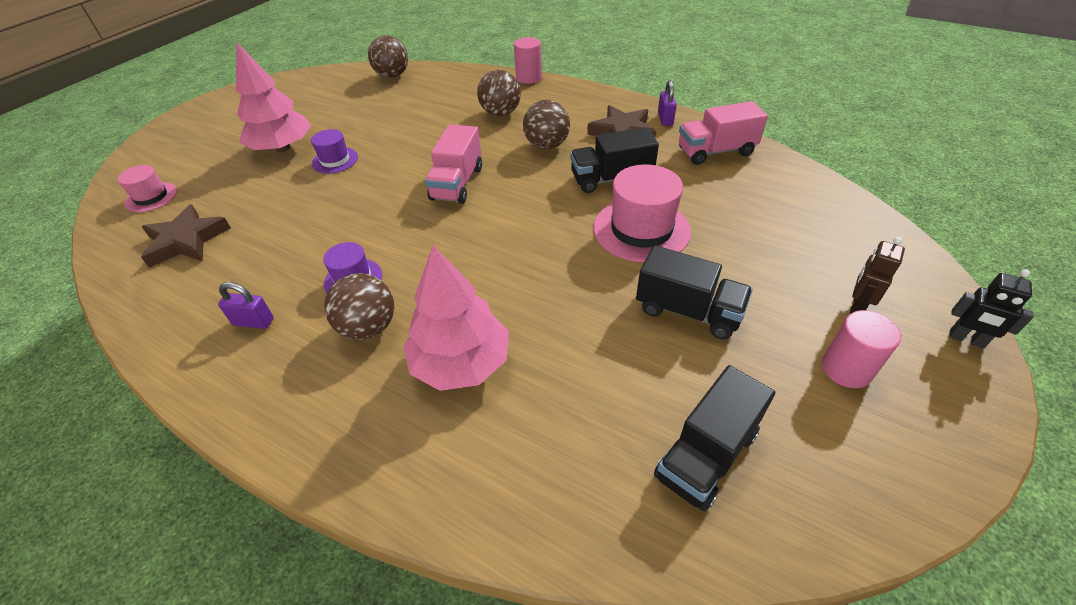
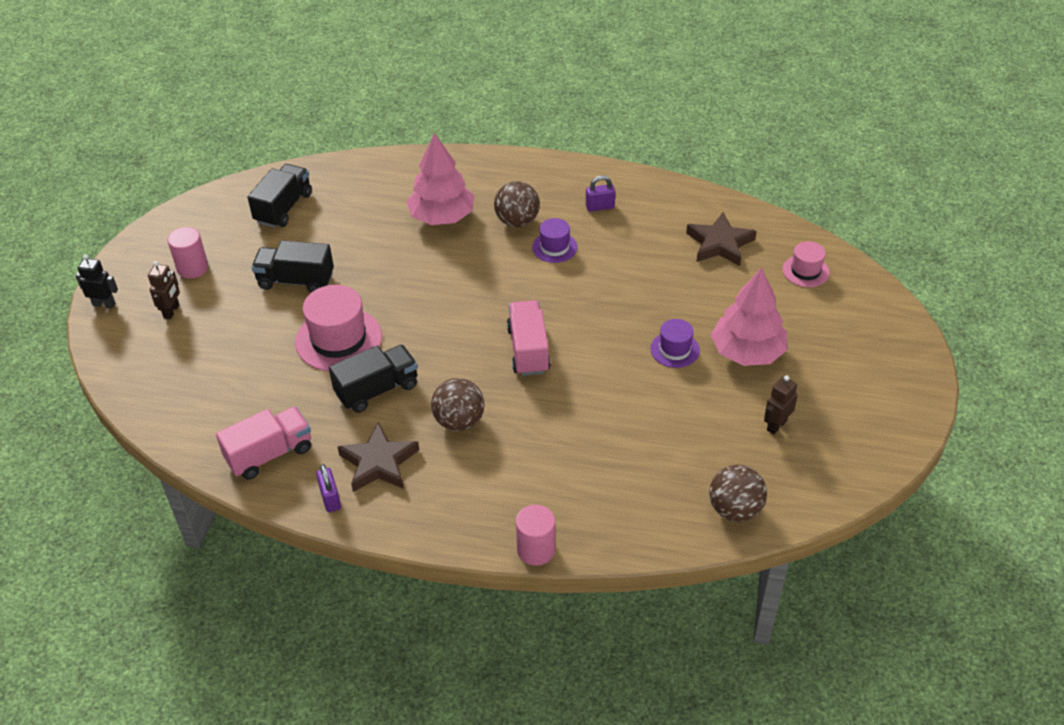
camera: 160 degrees right, 0 degrees up
(319, 106) = (776, 425): none -> brown robot
(500, 113) = (537, 463): brown ball -> none

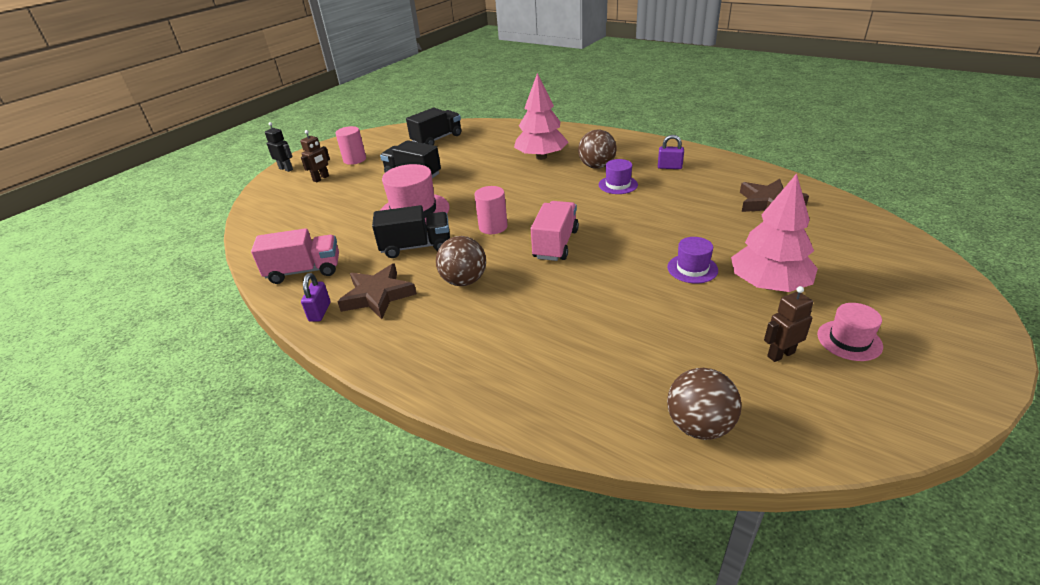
camera: 25 degrees right, 10 degrees down
(536, 549) = (460, 403): pink cylinder -> pink cylinder (493, 227)
(805, 271) = (854, 234): pink hat -> pink hat (849, 340)

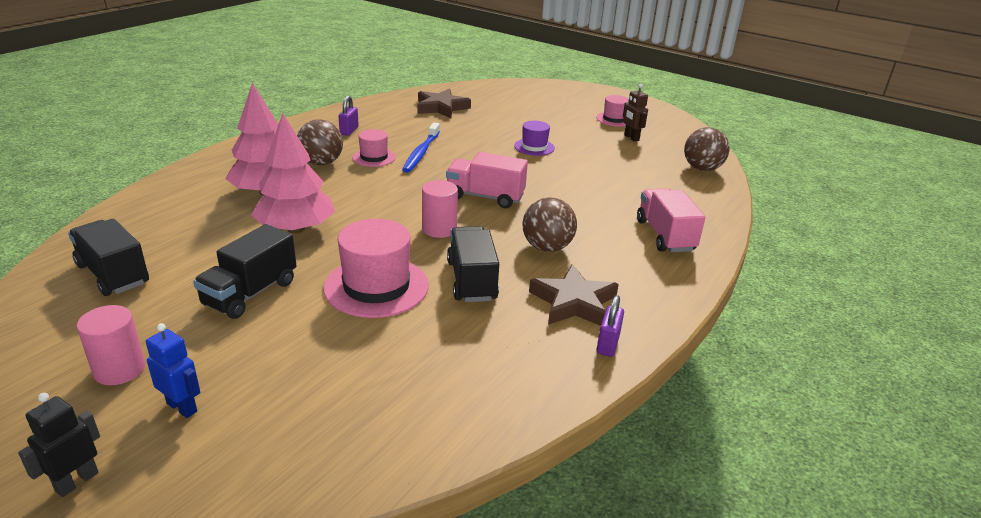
camera: 95 degrees left, 5 degrees down
(304, 271) = (517, 373): pink truck -> pink truck (665, 235)
(320, 312) = (608, 344): purple padlock -> purple padlock turned 75 degrees counterclockwise
(321, 178) = (182, 407): brown robot -> blue robot
(618, 185) = (374, 157): purple hat -> pink hat
(638, 204) = (421, 153): none -> blue toothbrush
(768, 284) = (556, 128): pink tree -> pink tree (296, 229)

